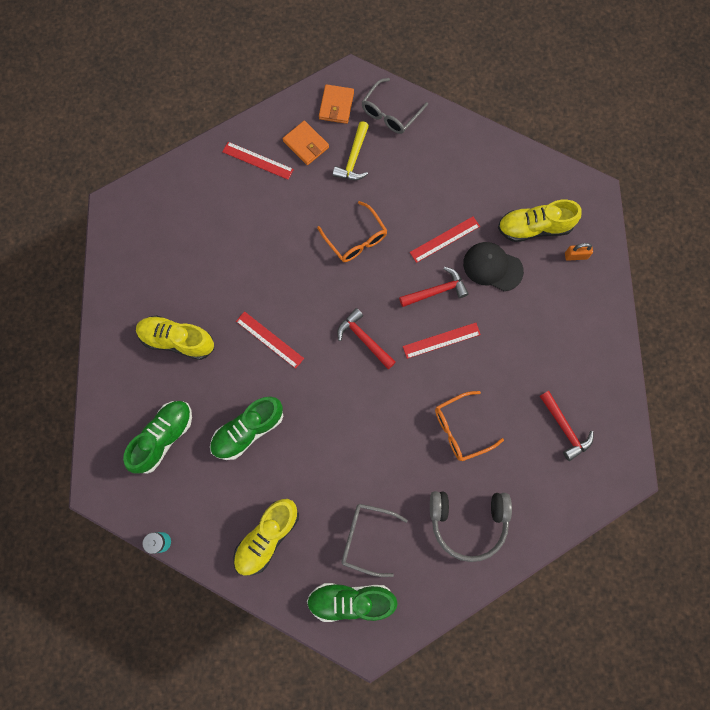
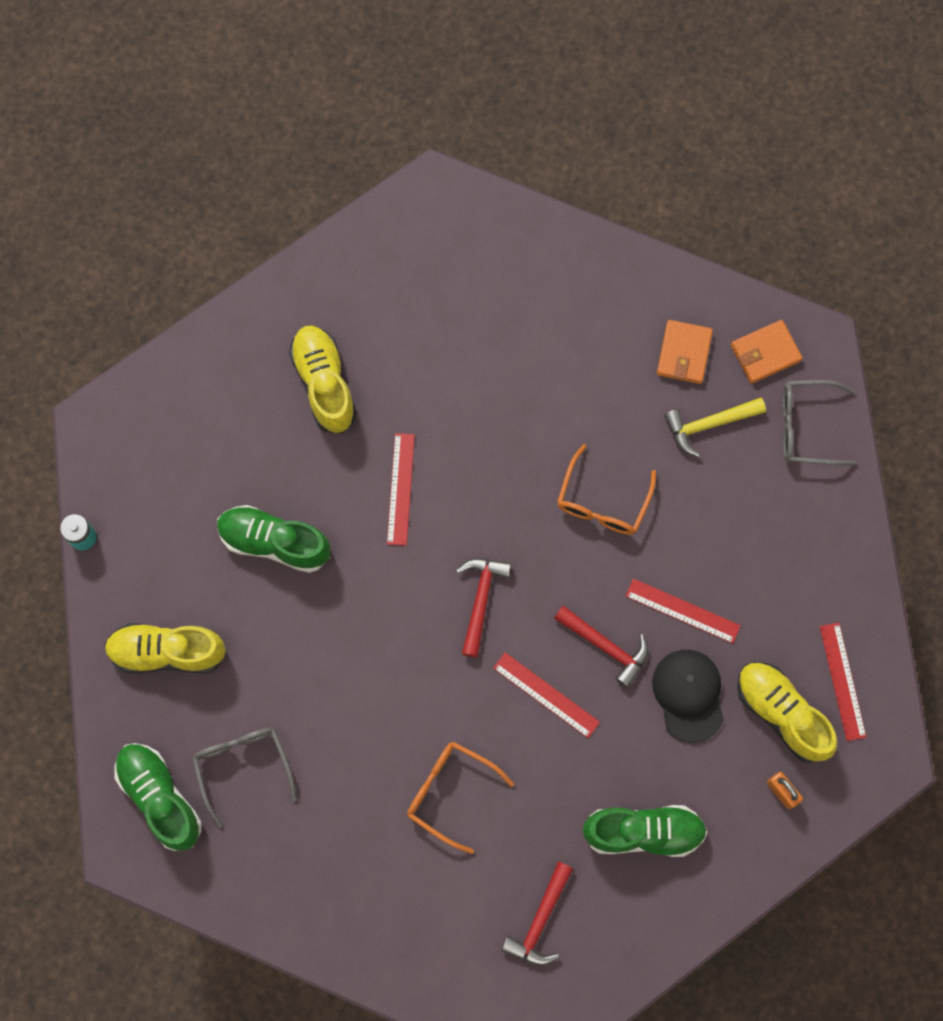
camera: 55 degrees right, 0 degrees up
(163, 437) = (200, 452): green shoe -> green shoe (643, 832)
(257, 161) = (618, 311): red ruler -> red ruler (842, 681)
(468, 522) = (342, 875): grey headphones -> none

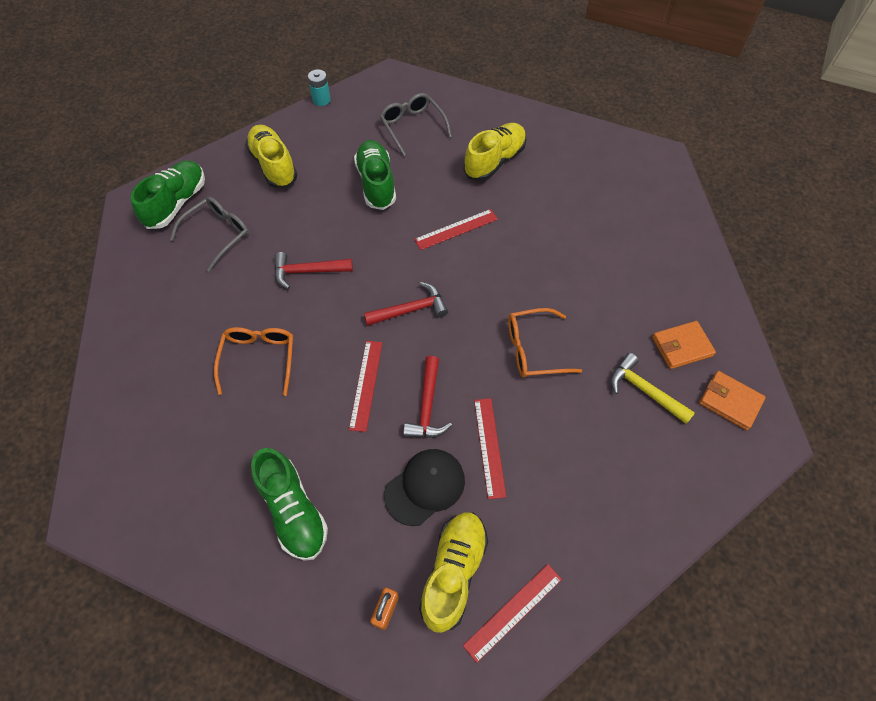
camera: 60 degrees right, 15 degrees down
(540, 920) = (185, 469): red hammer -> red hammer (308, 271)
(806, 427) = (700, 463): grey glasses -> grey glasses (412, 127)

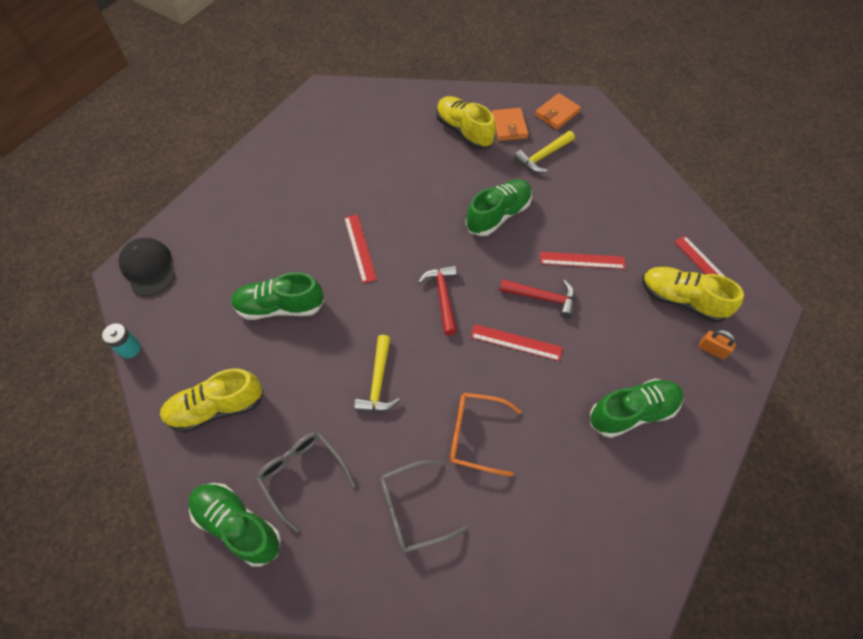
camera: 80 degrees left, 0 degrees up
(308, 271) = (378, 382): red hammer -> yellow hammer
(412, 127) = (212, 264): grey glasses -> grey glasses (413, 509)
(425, 487) = (614, 309): black cap -> black cap (148, 268)
(494, 161) = (286, 204): yellow shoe -> yellow shoe (464, 131)
(533, 349) = (498, 215): orange glasses -> green shoe

